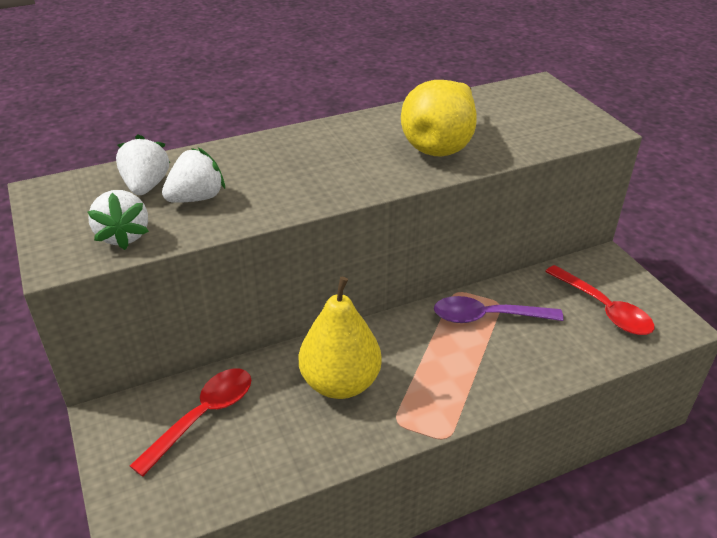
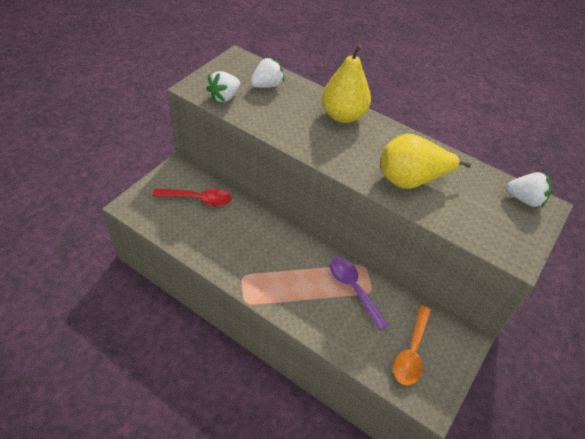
camera: 55 degrees right, 10 degrees up
(196, 198) = (272, 106): white strawberry -> white strawberry (525, 199)
(340, 383) = (253, 241): yellow pear -> yellow pear (343, 116)
(604, 309) = (411, 352): red spoon -> orange spoon

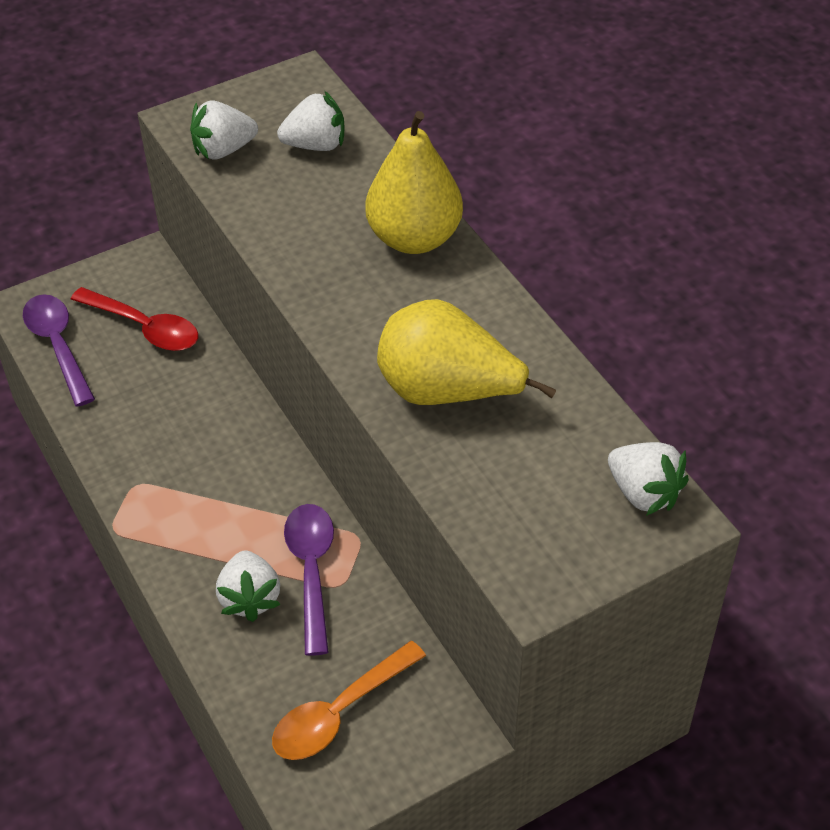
camera: 30 degrees right, 0 degrees up
(159, 220) = (58, 346): none -> purple spoon
(334, 312) = (250, 598): none -> white strawberry

